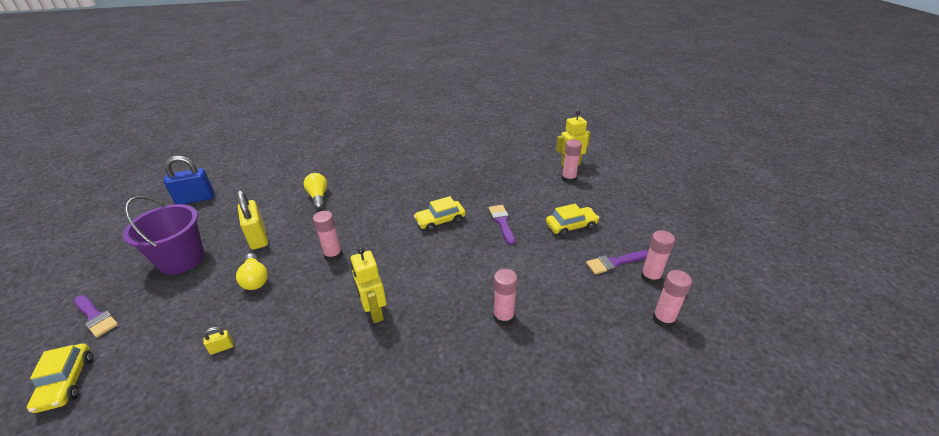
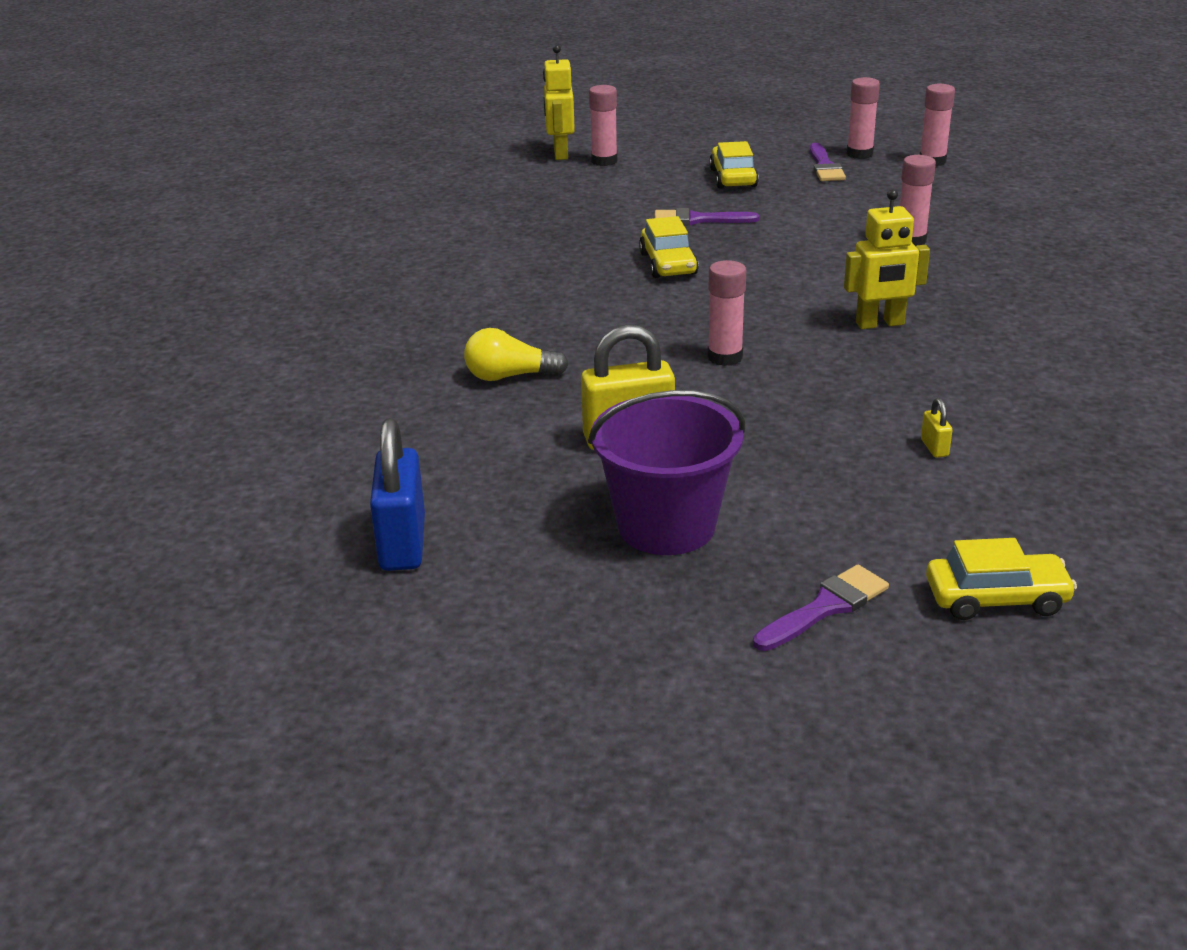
camera: 75 degrees left, 5 degrees down
(255, 279) = (765, 431): yellow light bulb -> none

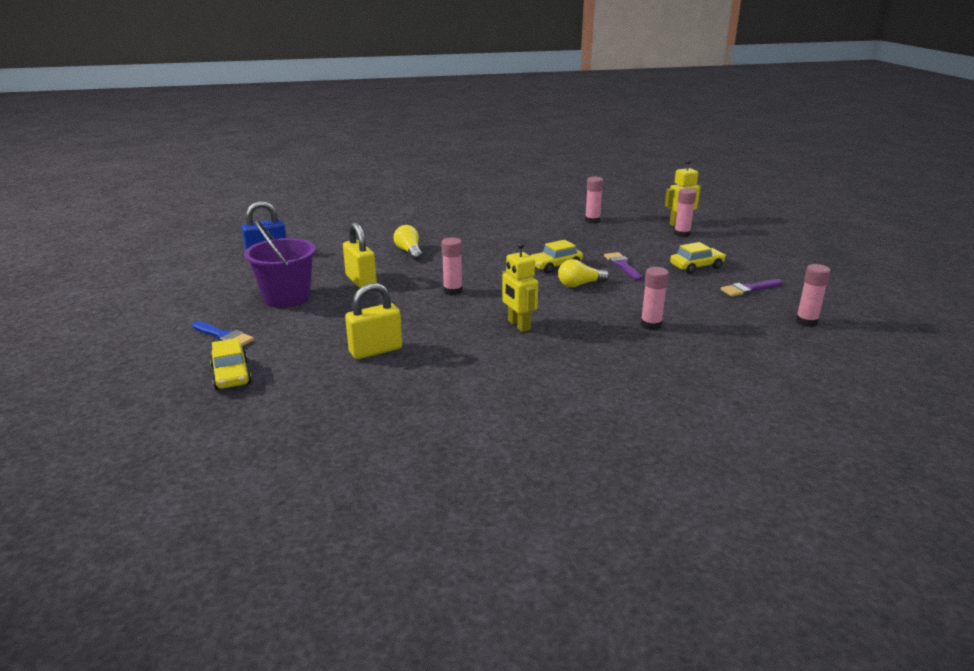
camera: 70 degrees right, 5 degrees down
(753, 259) = (580, 284): none -> yellow light bulb
(825, 607) = (224, 336): purple brush -> blue brush
(859, 154) = (787, 297): pink glue stick -> pink glue stick (592, 220)
(934, 448) = (375, 350): yellow padlock -> yellow padlock, size x2.31

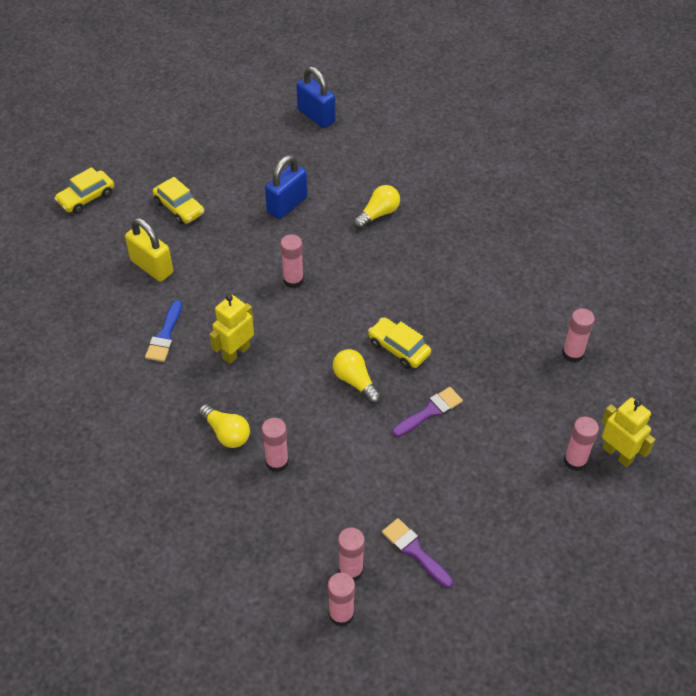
camera: 70 degrees right, 25 degrees up
(224, 336) = (145, 164): blue brush -> blue brush (165, 336)
(287, 298) = (230, 170): purple bucket -> none
(361, 281) = (287, 205): yellow padlock -> blue padlock
(610, 342) = (226, 433): none -> yellow light bulb
(696, 266) = (463, 488): yellow car -> yellow car (179, 208)
(765, 312) = (351, 570): none -> pink glue stick

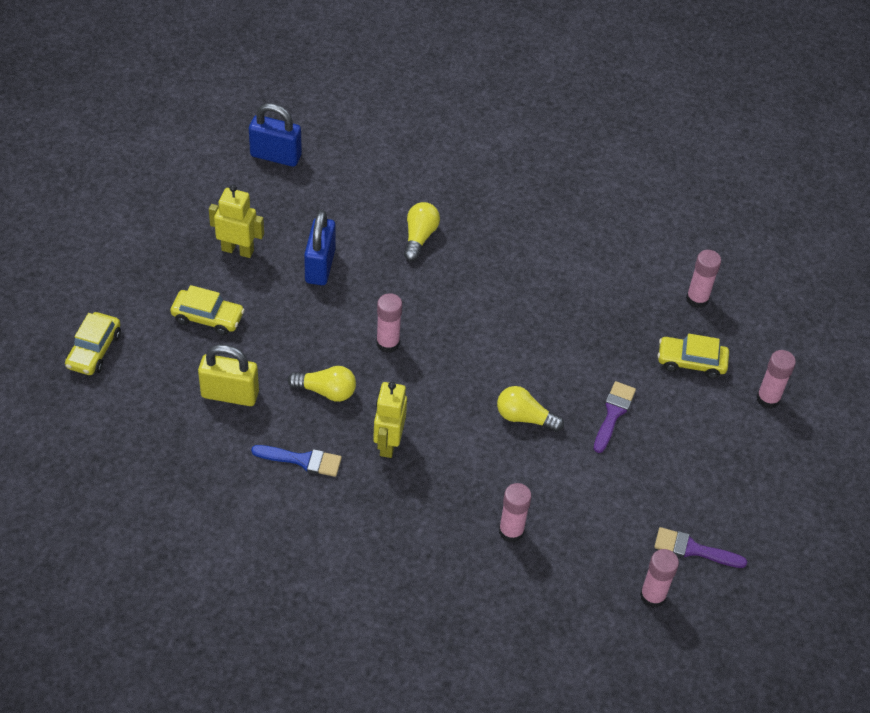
camera: 35 degrees left, 0 degrees up
(165, 336) = (302, 460): blue brush -> blue brush turned 60 degrees counterclockwise
(226, 433) = (441, 527): yellow light bulb -> yellow light bulb (326, 391)
(341, 614) = (674, 639): pink glue stick -> none
(398, 348) = (540, 366): yellow car -> yellow car (691, 362)
(617, 454) = (798, 375): yellow robot -> yellow robot (238, 250)

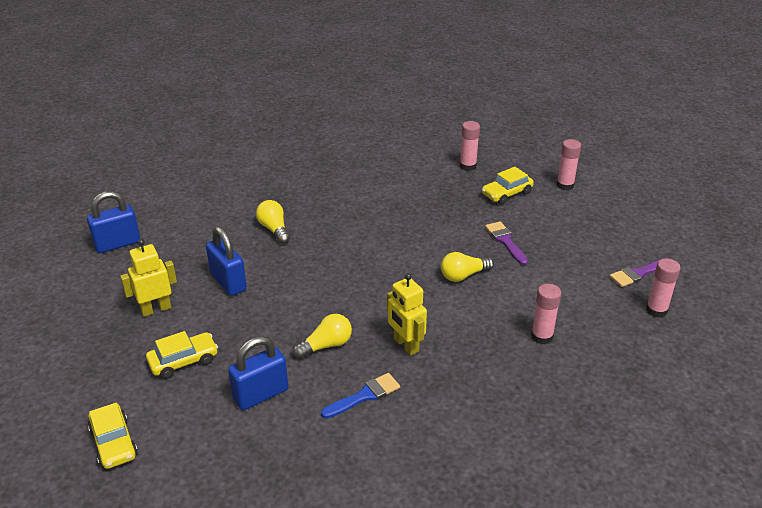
camera: 40 degrees left, 15 degrees down
(230, 394) = (261, 394): yellow padlock -> blue padlock
(388, 343) = (330, 293): pink glue stick -> none

